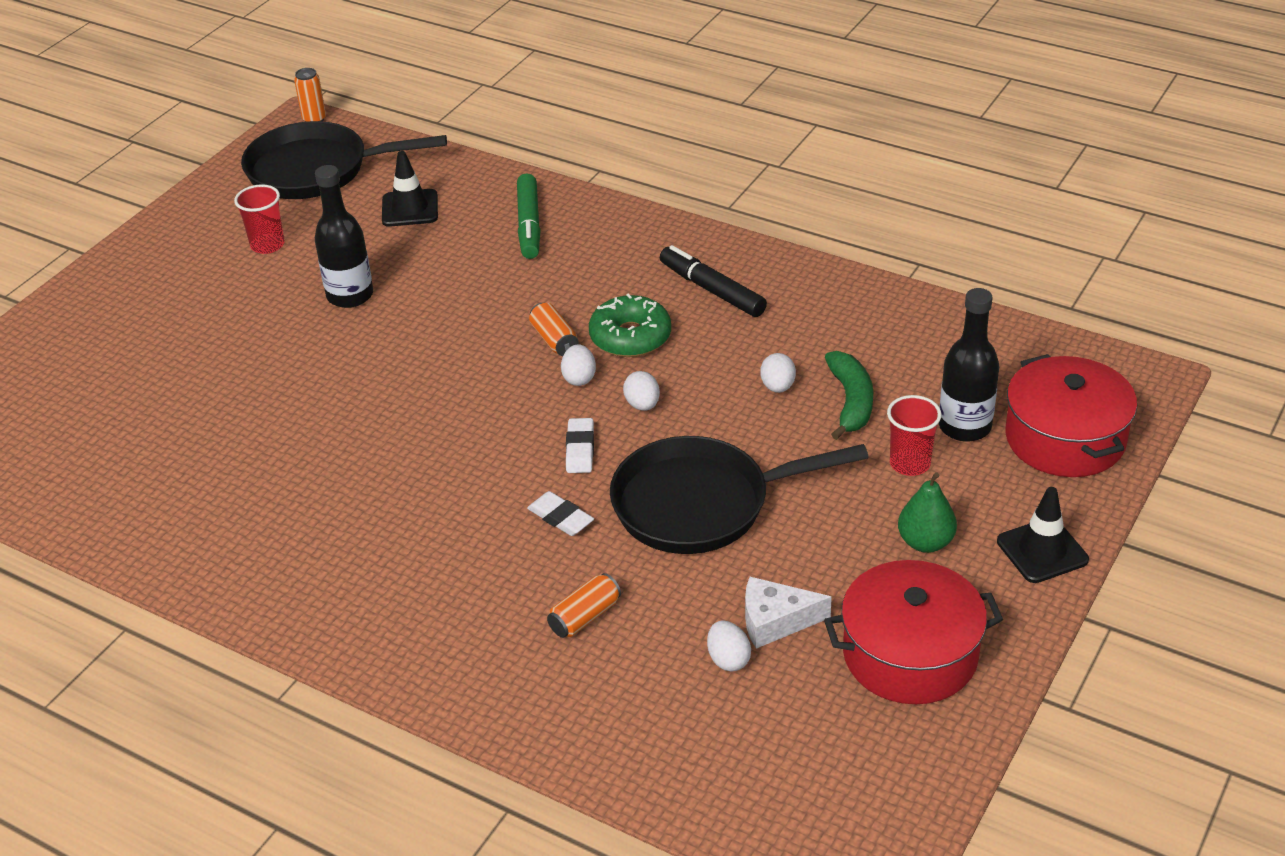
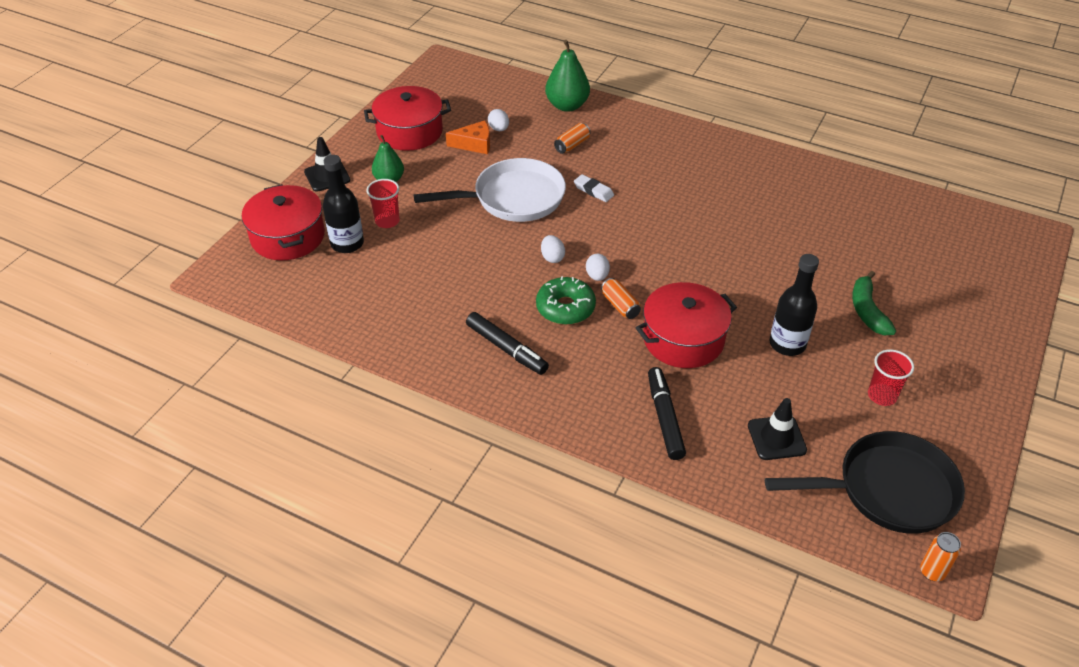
camera: 175 degrees right, 5 degrees up
(481, 301) = (683, 339): none -> red pot
(529, 224) = (665, 418): green marker -> black marker
(580, 449) = (588, 229): white eraser -> none
(582, 723) = (567, 105): none -> green pear
(701, 504) = (513, 198): black pan -> white pan
(775, 621) = (474, 144): white cheese -> orange cheese
(777, 387) = (462, 270): white egg -> none
(851, 402) = (416, 260): green banana -> green banana (867, 311)

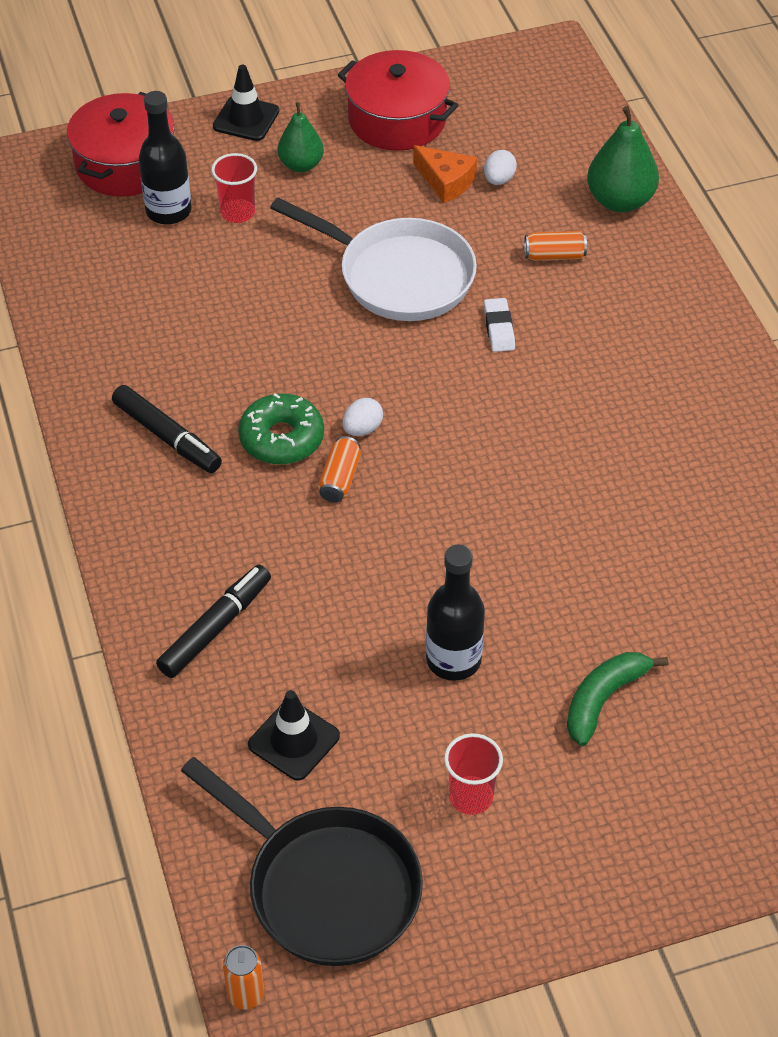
camera: 45 degrees right, 5 degrees up
(506, 349) = (167, 437): black marker -> black marker turned 45 degrees counterclockwise
(552, 257) = (345, 373): white egg -> none
(683, 339) = (351, 565): red pot -> none

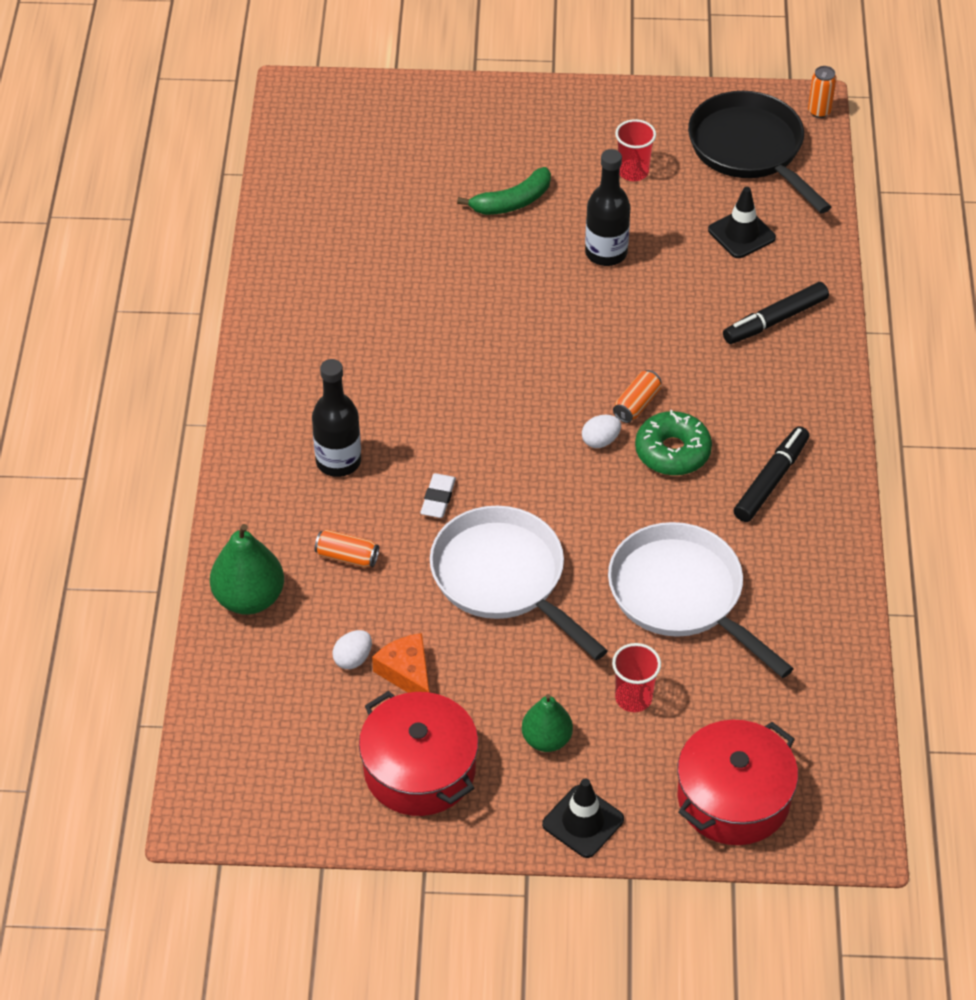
camera: 160 degrees left, 0 degrees up
(167, 437) = (771, 480): black marker -> black marker turned 60 degrees clockwise
(168, 211) = (704, 721): black bottle -> black bottle (338, 461)
(223, 305) = (682, 595): none -> white pan

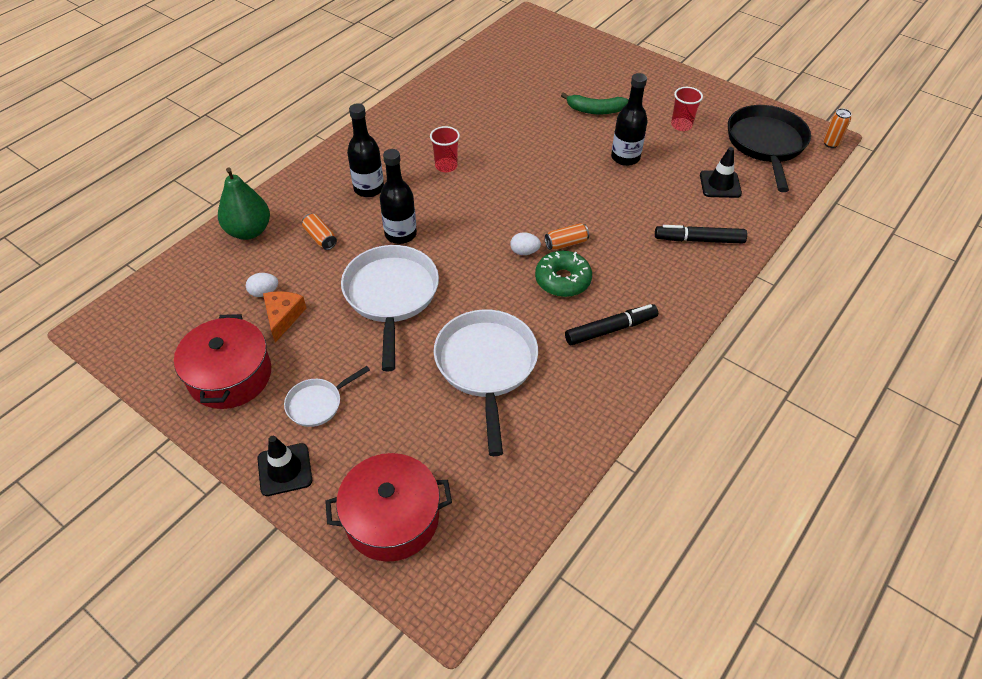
camera: 35 degrees right, 0 degrees up
(438, 498) = (400, 234): white eraser -> black bottle
(546, 739) = (317, 403): green pear -> white pan
(633, 698) = (394, 411): red cup -> red cup (446, 166)

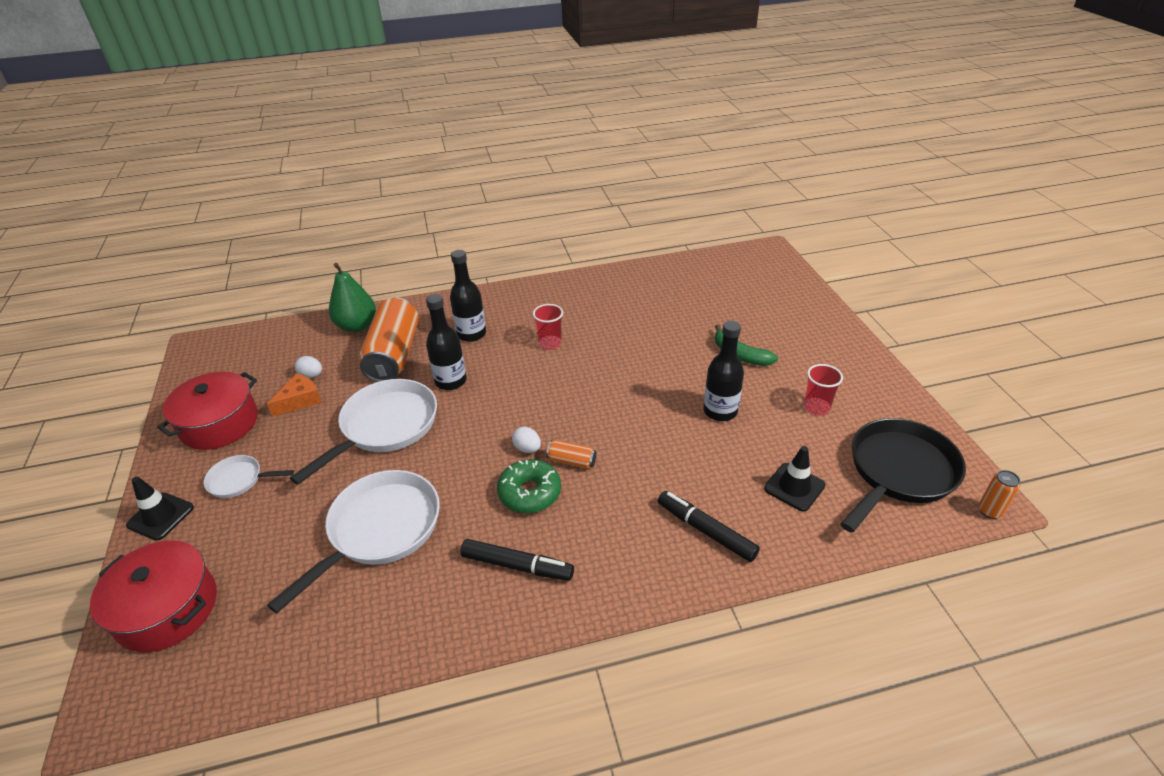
camera: 40 degrees right, 10 degrees down
(320, 238) = (394, 355): orange can -> orange can, size x2.36

